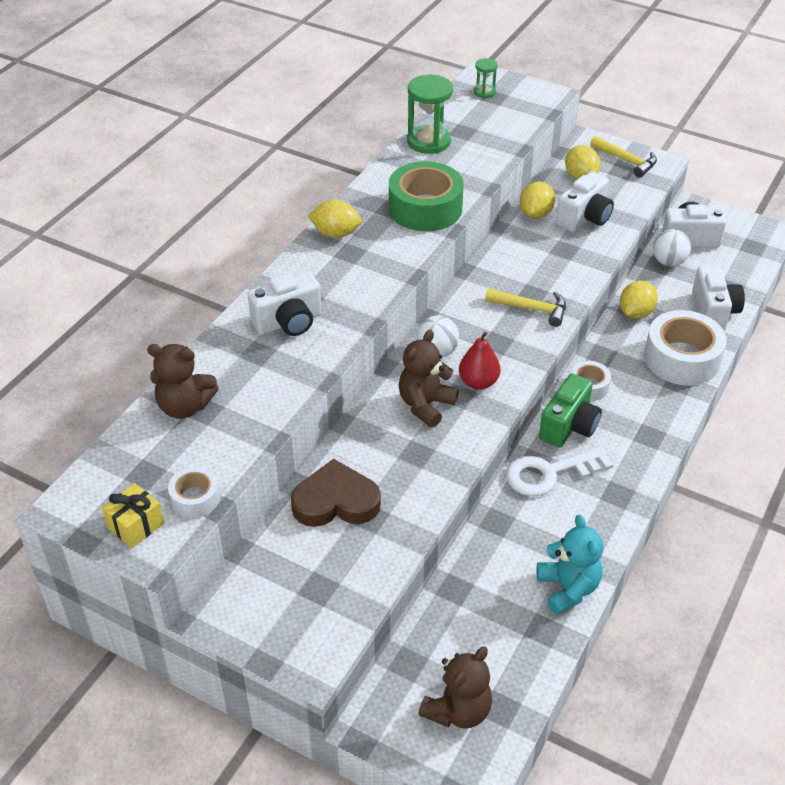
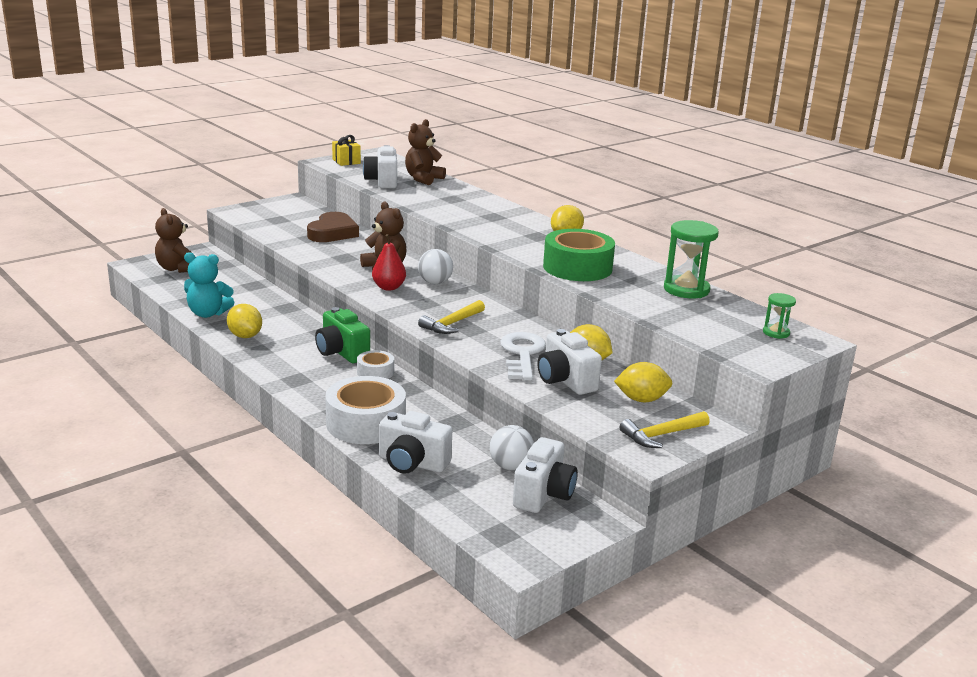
camera: 110 degrees right, 20 degrees down
(195, 498) = (349, 172): white tape -> none
(288, 322) = (474, 209): white camera -> white camera (382, 181)
(549, 473) = (305, 333): white key -> white key (522, 354)
(635, 313) = (446, 421): yellow lemon -> yellow lemon (245, 336)

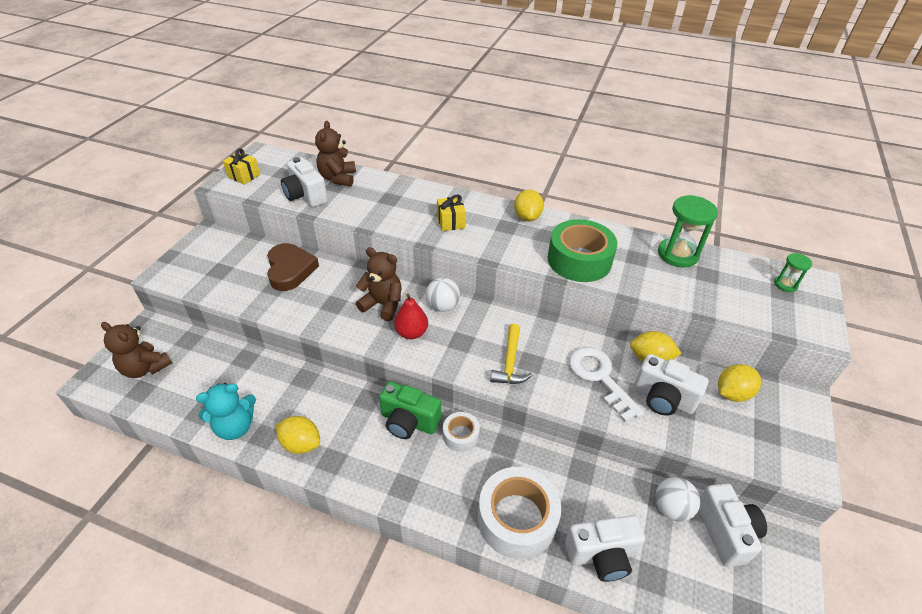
camera: 30 degrees left, 20 degrees up
(488, 222) = (451, 222): none -> yellow gift
(661, 435) = (789, 435): yellow hammer -> none

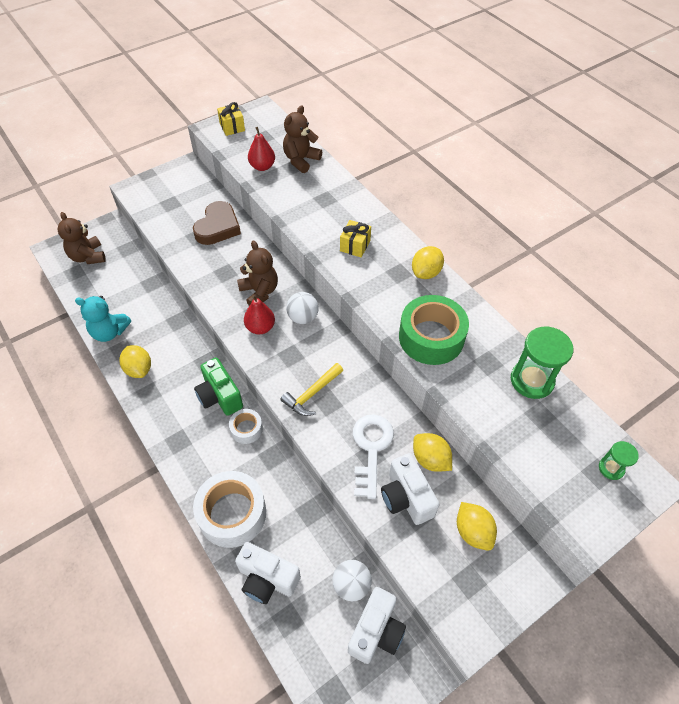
camera: 35 degrees right, 10 degrees up
(305, 196) = (262, 166): white camera -> red pear
(732, 393) = (473, 532): yellow lemon -> yellow lemon turned 60 degrees clockwise

